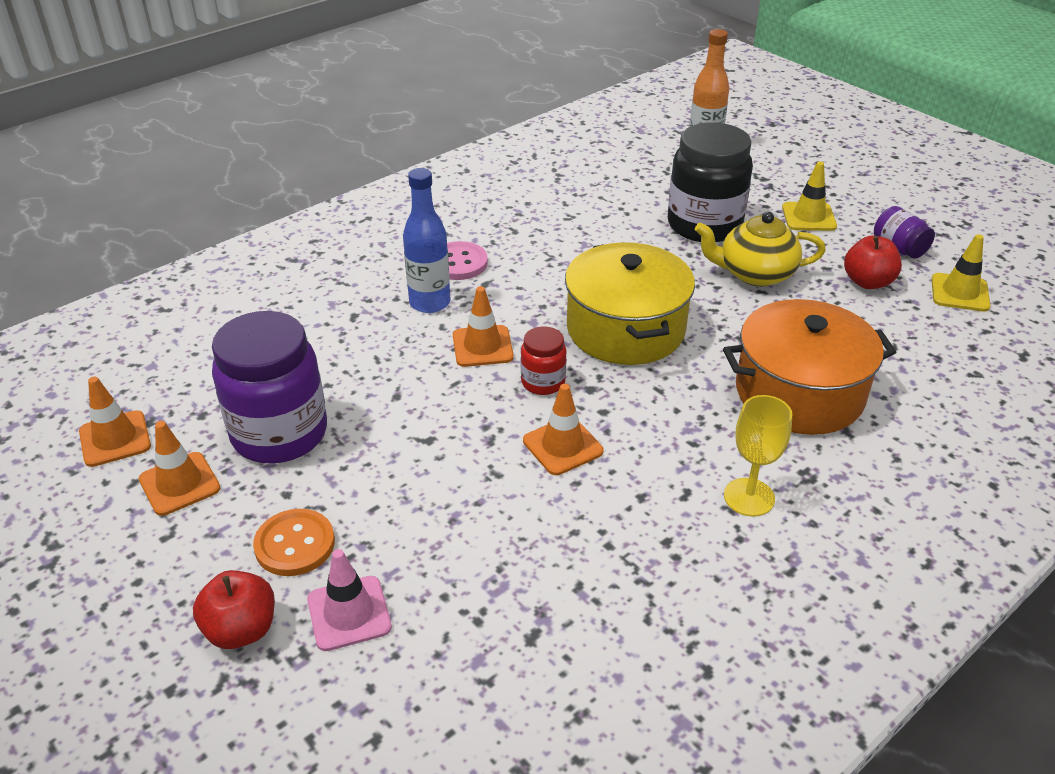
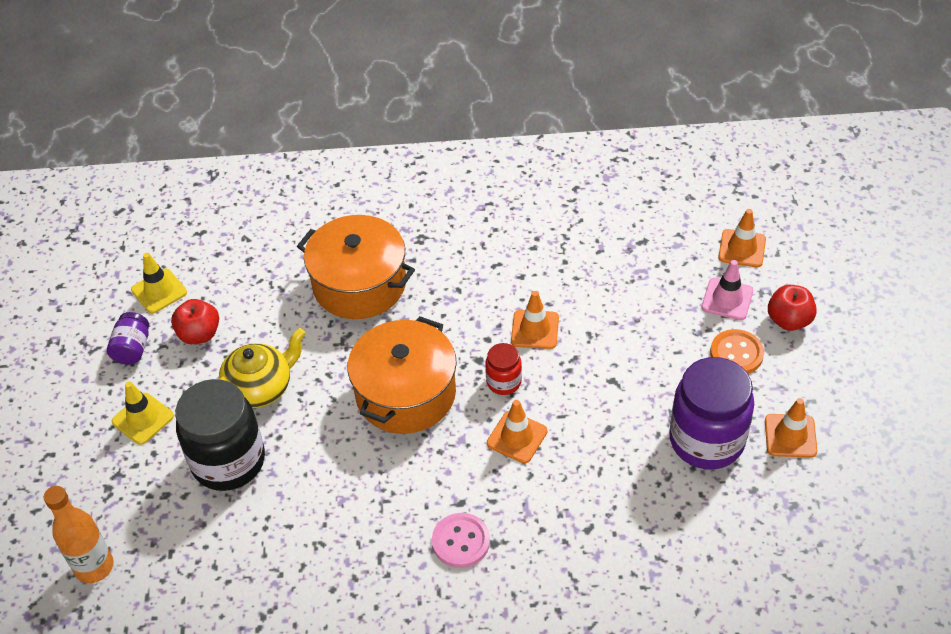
camera: 140 degrees left, 10 degrees up
(115, 439) = (824, 502): orange traffic cone -> orange traffic cone (742, 248)
(430, 303) = (520, 507): blue bottle -> none
(625, 329) = (406, 393): yellow pot -> orange pot
(749, 497) = (465, 245): yellow goblet -> none
(755, 274) = (260, 388): yellow teapot -> yellow teapot turned 75 degrees counterclockwise

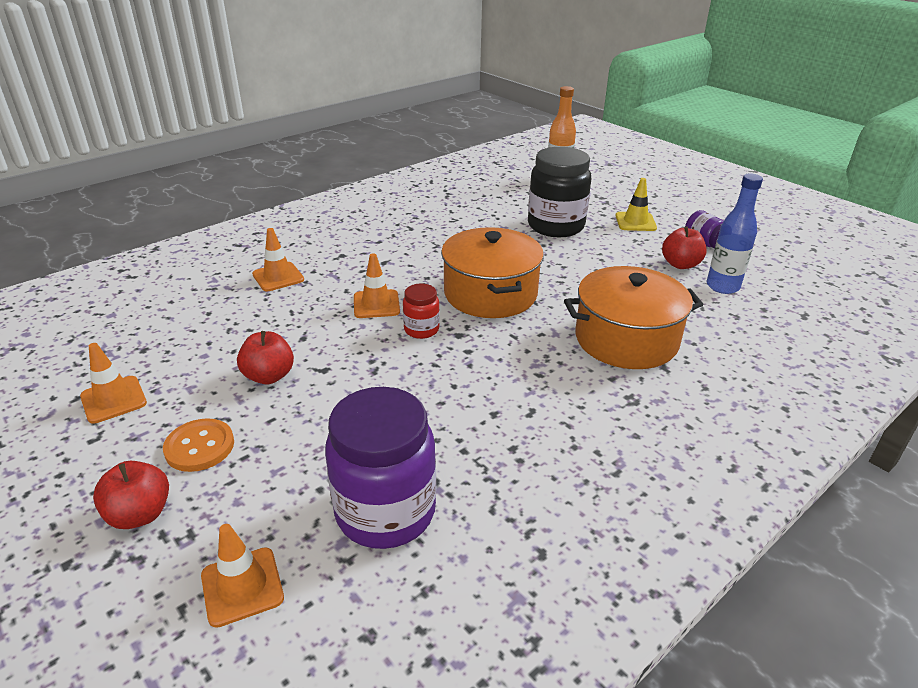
camera: 140 degrees right, 15 degrees down
(159, 291) = (752, 272): yellow traffic cone -> none
(209, 291) = (722, 286): none -> blue bottle
(260, 388) = (593, 258): yellow teapot -> none
(461, 541) = (365, 248): pink button -> none
(535, 329) = (432, 375): orange traffic cone -> orange traffic cone (278, 277)
(659, 396) = (269, 376): none -> red apple
(706, 440) = (203, 364): purple jar -> purple jar (385, 512)
(727, 299) = (235, 502): pink traffic cone -> none

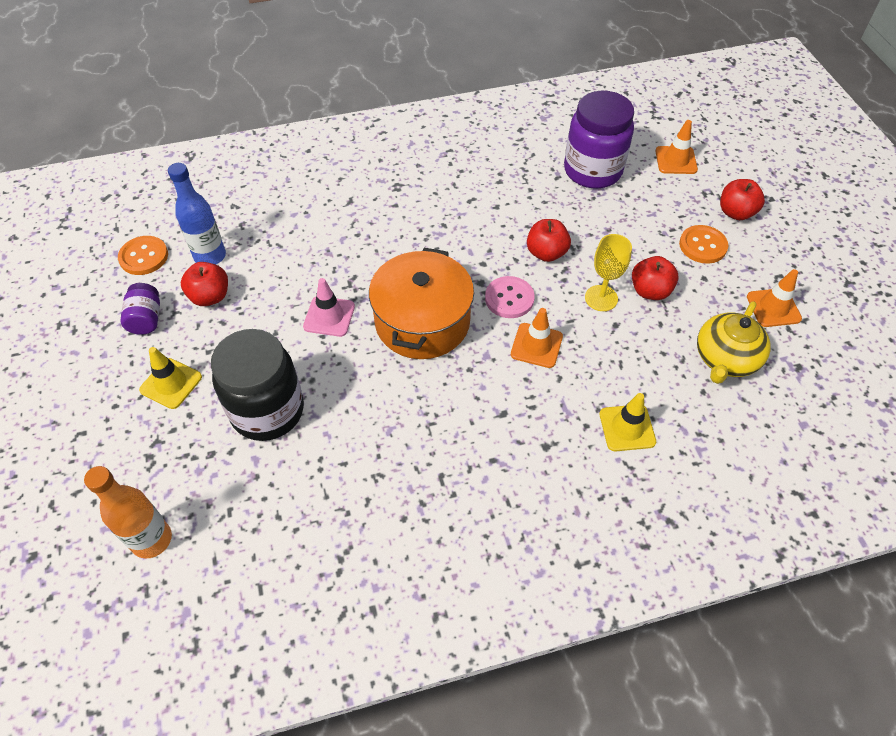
camera: 155 degrees left, 20 degrees up
(183, 340) = (725, 359): none -> yellow teapot
(278, 277) = (627, 428): orange traffic cone -> yellow traffic cone
(324, 355) = (601, 298): none -> yellow goblet
(403, 380) = (546, 253): none -> red apple
(421, 330) = (509, 298): red jar -> pink button
(572, 277) = (329, 316): none -> pink traffic cone
(626, 339) = (352, 232): orange pot -> none
(772, 272) = (144, 257): none -> orange button

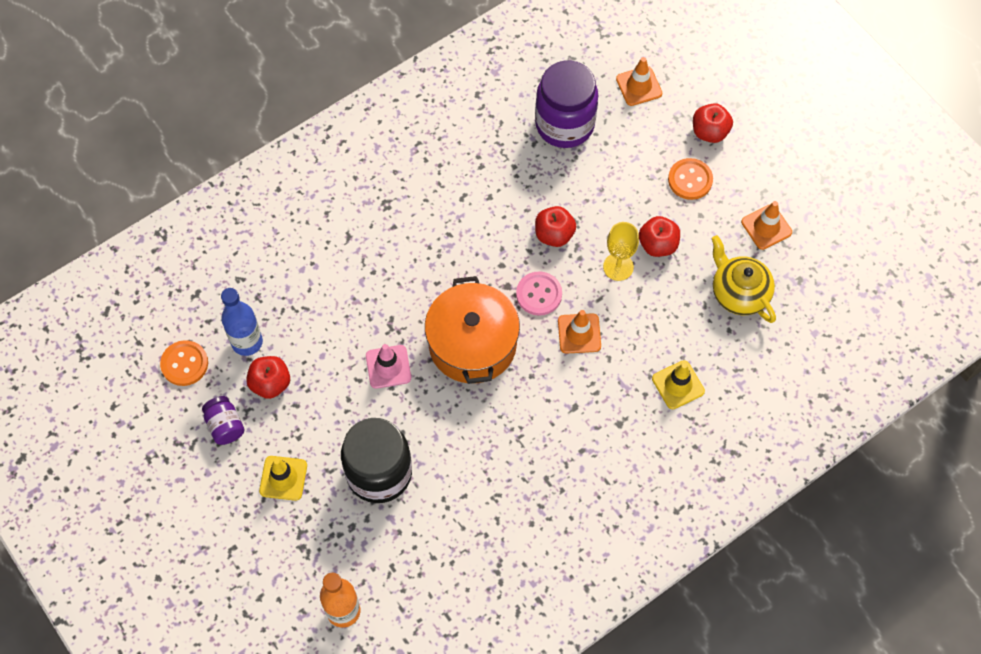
camera: 20 degrees left, 10 degrees up
(725, 359) = (739, 293): yellow teapot -> yellow teapot turned 135 degrees clockwise

